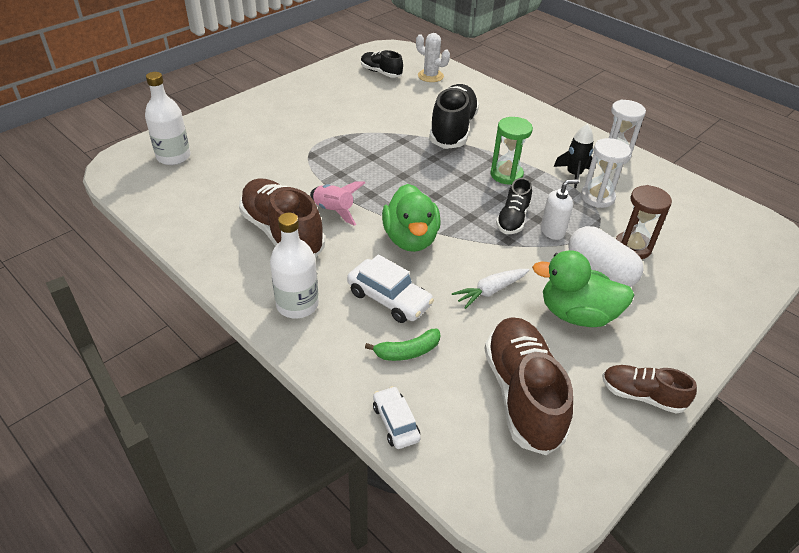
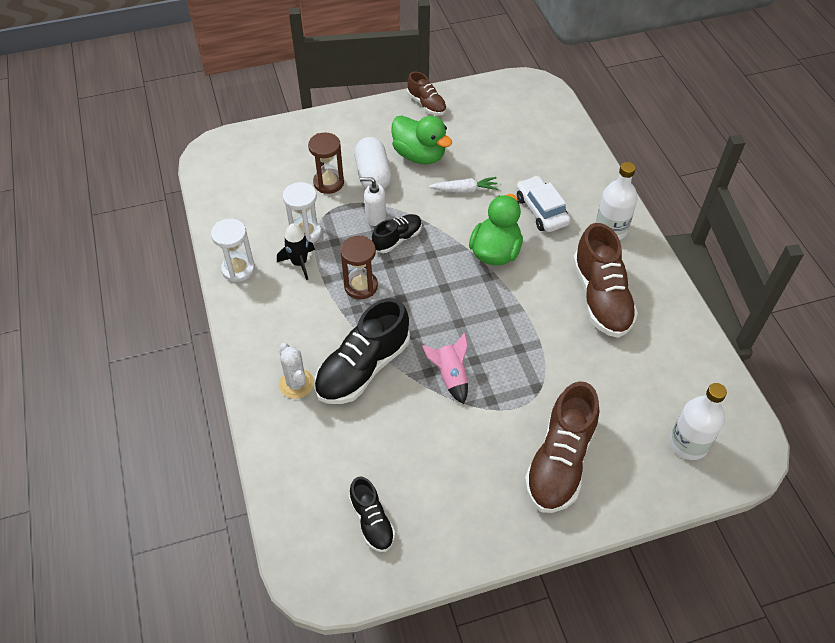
camera: 150 degrees left, 10 degrees up
(334, 211) = (545, 305): pink rocket -> pink rocket (450, 376)
(395, 422) = (578, 140): white car -> none
(407, 351) = (549, 173): green banana -> none
(430, 76) = (312, 484): white cactus -> white cactus (296, 384)
(506, 175) = (361, 286): green hourglass -> brown hourglass
(522, 394) = (495, 128): brown shoe -> brown shoe (559, 462)

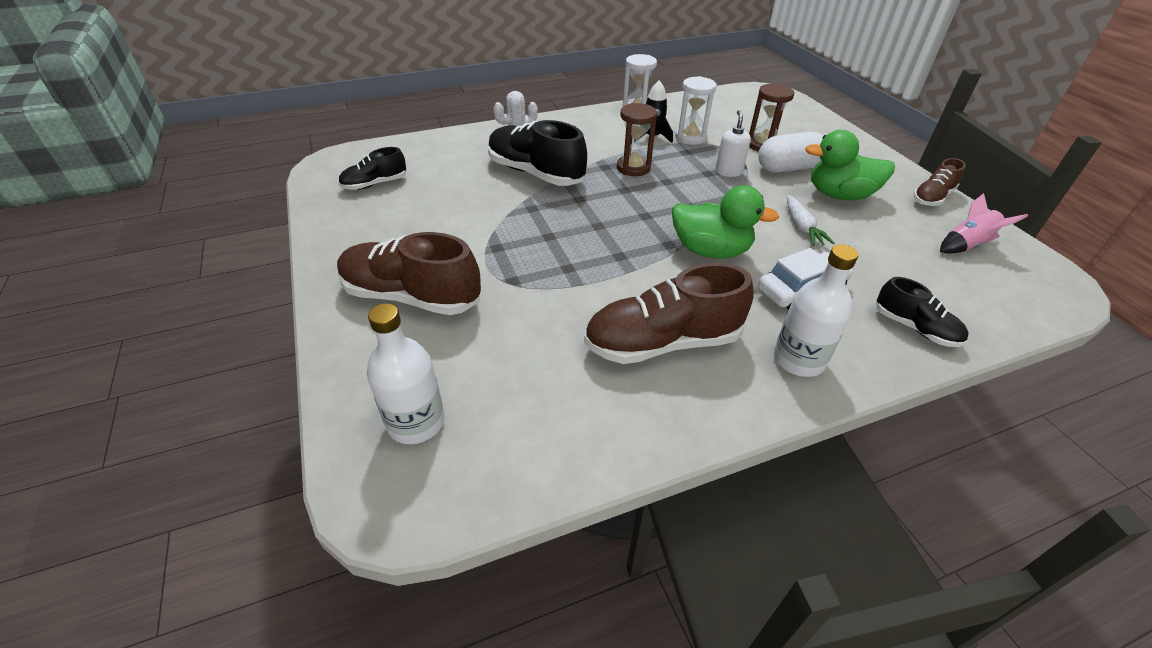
camera: 85 degrees right, 10 degrees down
(397, 239) = (703, 185): black shoe -> black shoe (915, 328)
(419, 155) = (839, 195): green duck -> green duck turned 60 degrees clockwise
(450, 376) = (527, 221): pink rocket -> pink rocket (966, 245)

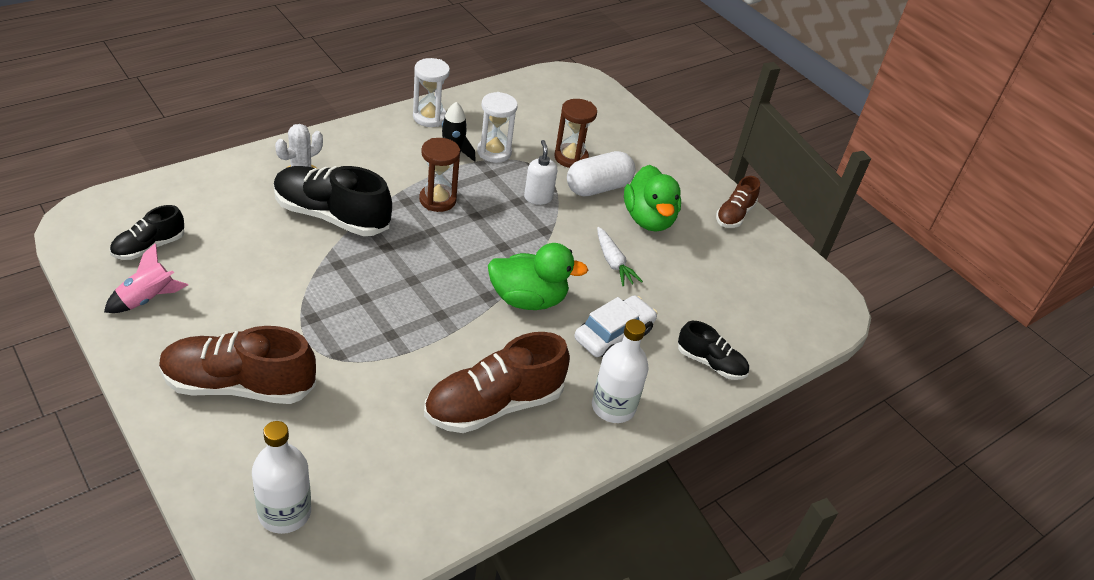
camera: 20 degrees left, 0 degrees up
(839, 195) = (648, 219): green duck -> green duck turned 90 degrees counterclockwise
(966, 245) = (760, 269): pink rocket -> pink rocket (147, 299)

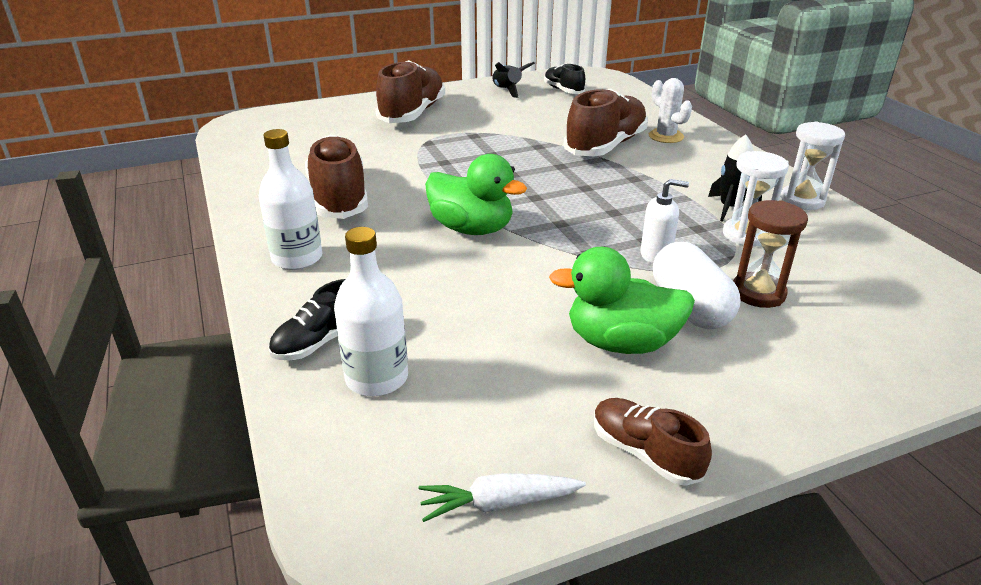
camera: 110 degrees right, 10 degrees down
(147, 299) = (507, 91): pink rocket -> black rocket
(284, 513) = (293, 124): white bottle -> white bottle (377, 378)
(331, 216) = (606, 146): black shoe -> brown shoe
(437, 200) = (639, 194): brown hourglass -> none
(528, 299) = (472, 229): green duck -> green duck turned 75 degrees counterclockwise
(613, 262) = (526, 295): white carrot -> white carrot (499, 503)
(613, 334) = (399, 275): white car -> none

